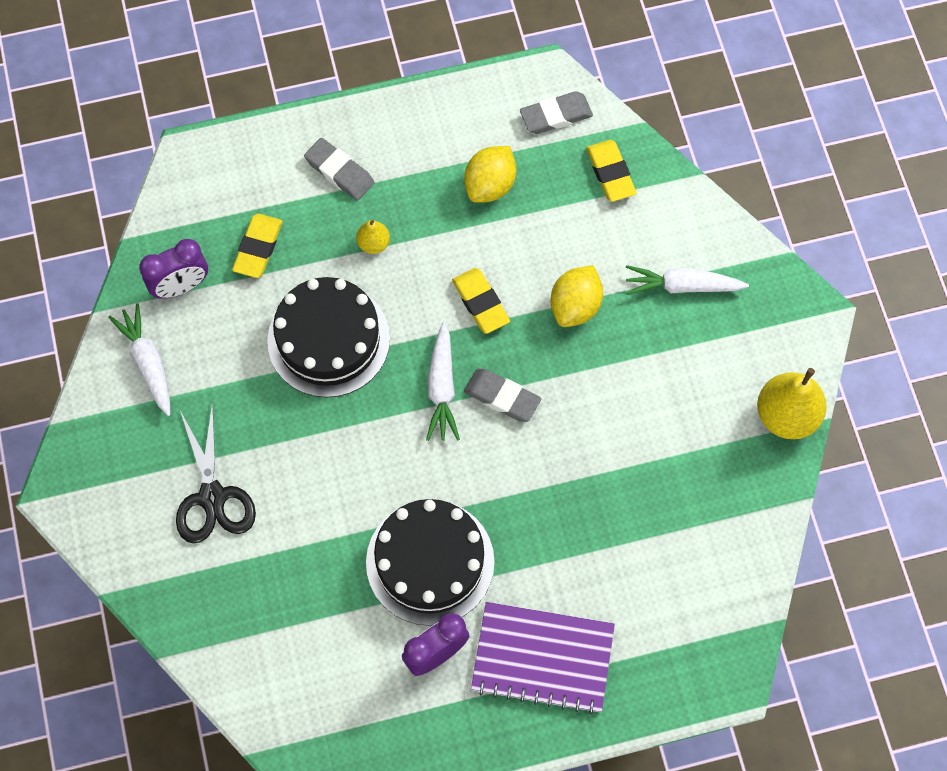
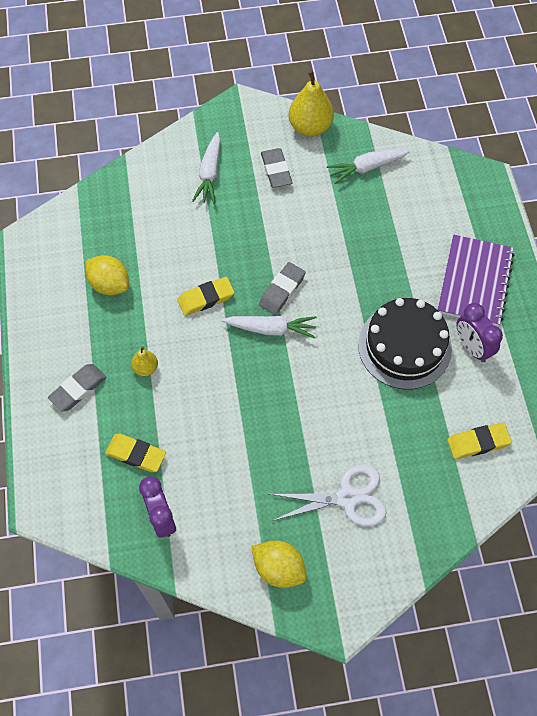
camera: 85 degrees left, 5 degrees down
(148, 362) = (227, 546): white carrot -> white carrot (366, 168)
(212, 497) = (347, 498): black scissors -> white scissors
(328, 339) = (223, 405): black cake -> none
(556, 115) = (60, 237): grey eraser -> grey eraser (276, 170)
(575, 306) = (216, 238): yellow lemon -> yellow lemon (279, 568)
(610, 173) = (114, 207): yellow eraser -> yellow eraser (478, 442)

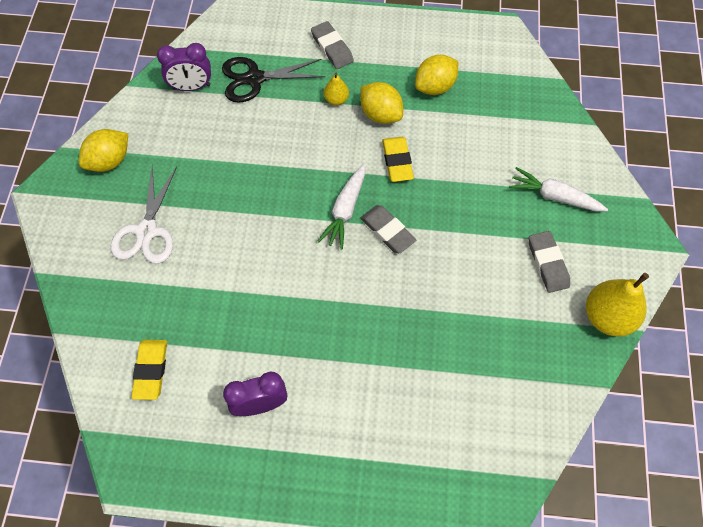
camera: 105 degrees right, 0 degrees up
(136, 454) = (255, 79): yellow eraser -> black scissors
(154, 324) = (380, 114): none -> yellow lemon
(276, 170) = (548, 263): grey eraser -> grey eraser turned 75 degrees clockwise
(366, 168) = (534, 364): white carrot -> none
(404, 346) = (284, 332): black cake -> none
(474, 281) = (342, 439): purple notebook -> none

